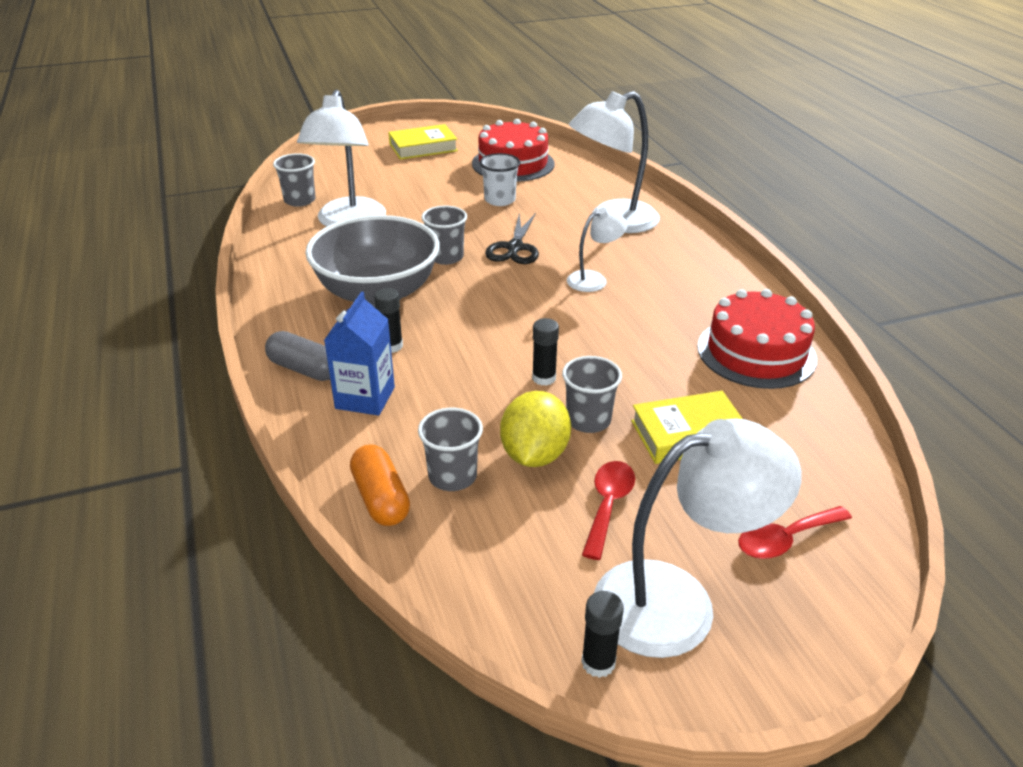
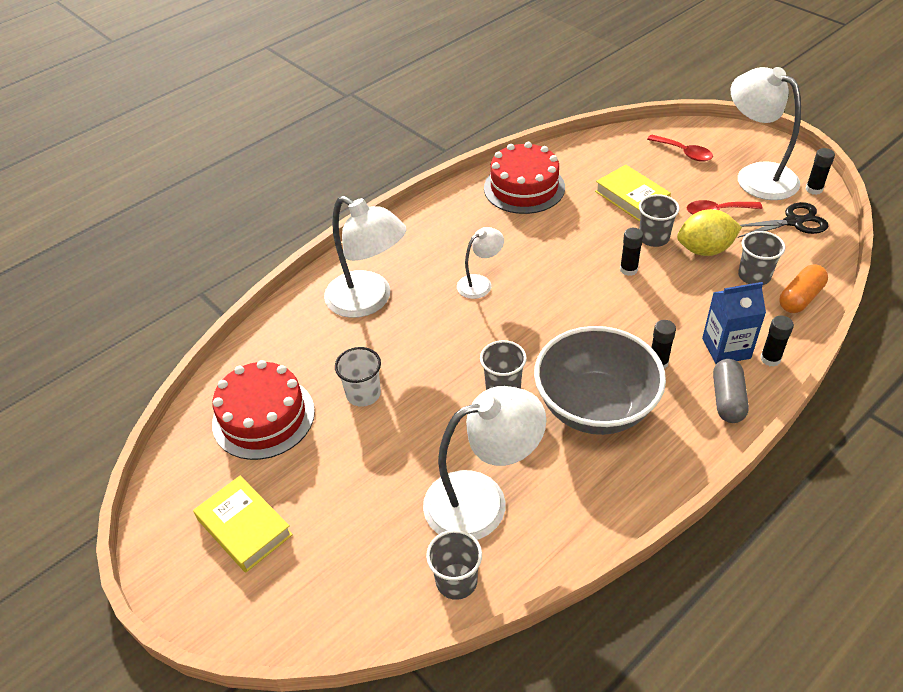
camera: 110 degrees left, 10 degrees up
(320, 423) = (770, 359): none -> black glue stick
(514, 248) = (457, 347): black scissors -> black scissors (794, 222)
(594, 279) = (480, 283): white lamp -> white lamp turned 105 degrees clockwise

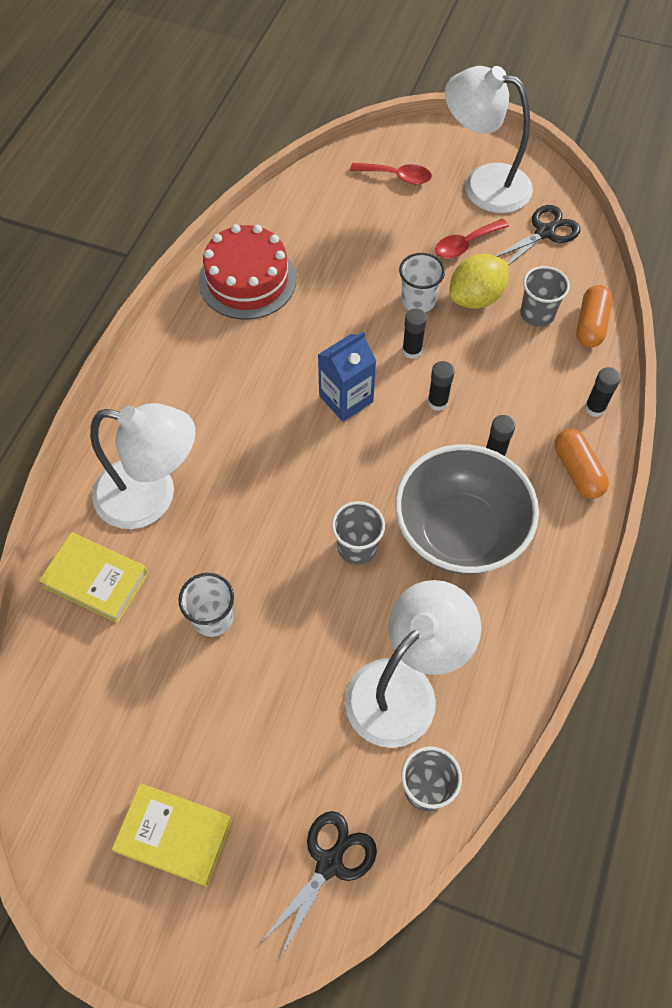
camera: 30 degrees left, 15 degrees up
(263, 417) = (116, 695): red cake -> none
(346, 600) = (329, 862): none -> black scissors
(480, 283) = (265, 426): white lamp -> none
(631, 197) = (370, 255): yellow book -> yellow book (96, 580)
(654, 238) = (418, 300): grey cup -> white cup
(726, 348) = (549, 411): blue carton -> blue carton (346, 399)
(727, 399) = (577, 471): grey capsule -> orange capsule
(814, 189) = (546, 184): black glue stick -> black glue stick (437, 402)

